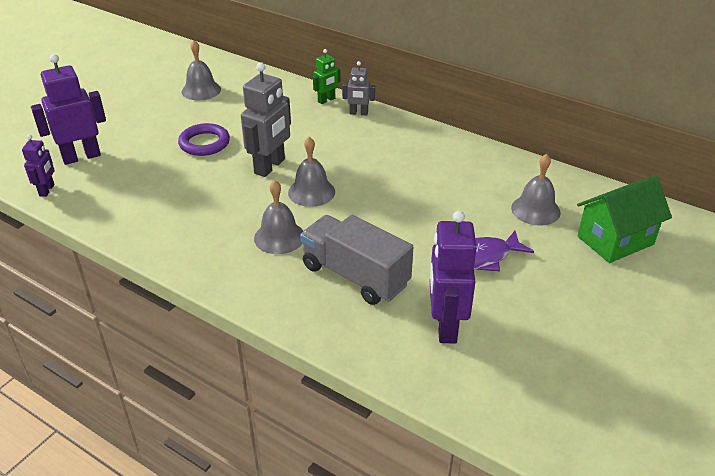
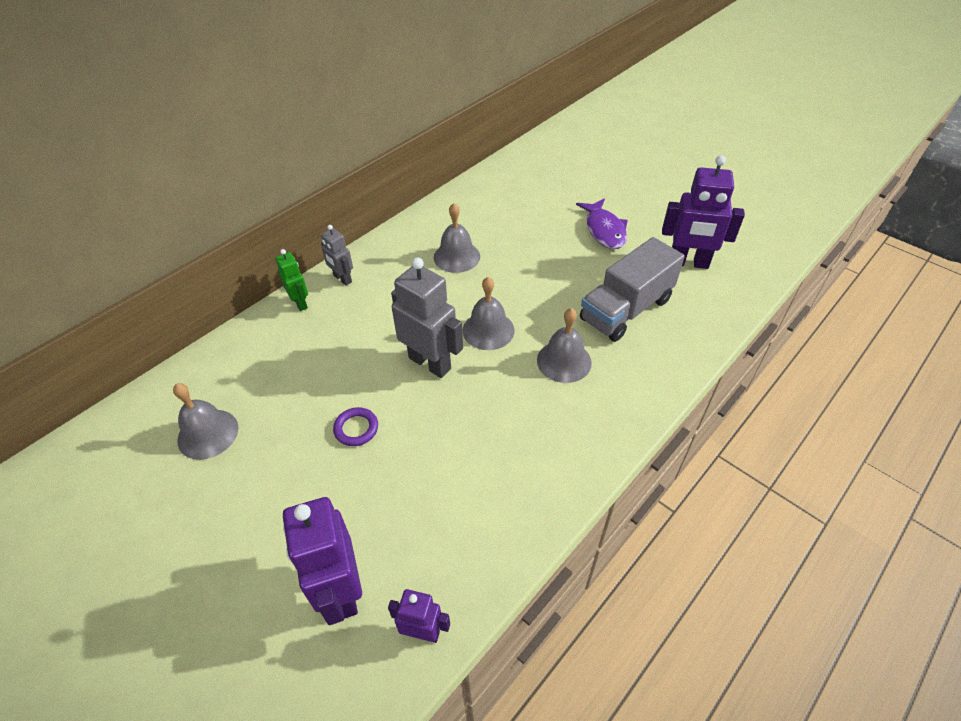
camera: 80 degrees left, 10 degrees up
(204, 143) = (356, 428): purple ring -> purple ring, size x0.65
(358, 113) = (342, 279): grey robot -> grey robot turned 120 degrees clockwise
(535, 210) = (542, 190): grey bell -> grey bell (456, 257)
(615, 240) = (586, 161): green house -> none

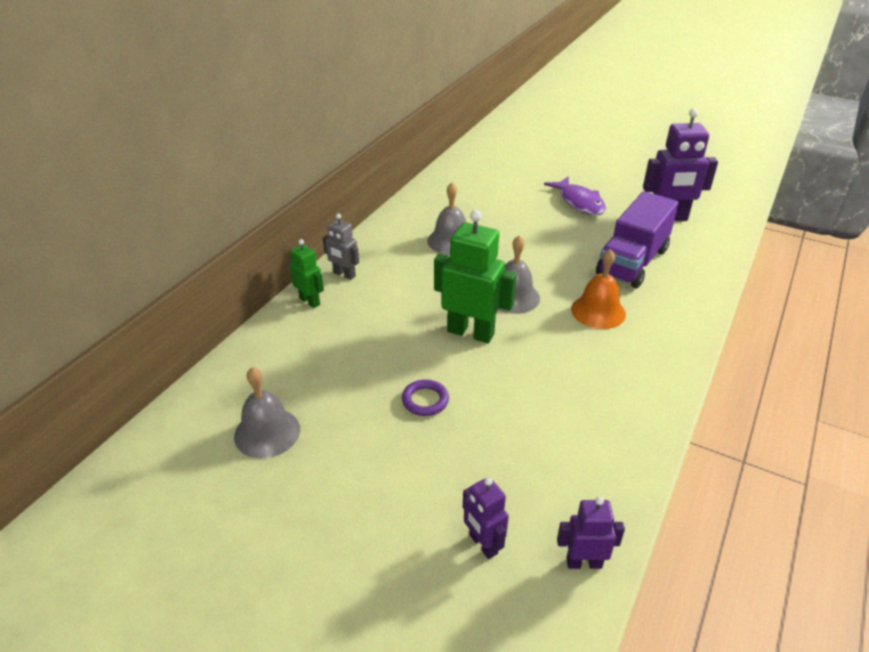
camera: 15 degrees left, 10 degrees down
(341, 590) = (483, 544): purple robot -> purple robot, size x0.55
(430, 363) = (471, 332): grey robot -> green robot
(564, 361) = (598, 311): grey bell -> orange bell
(626, 309) = (632, 262): grey truck -> purple truck

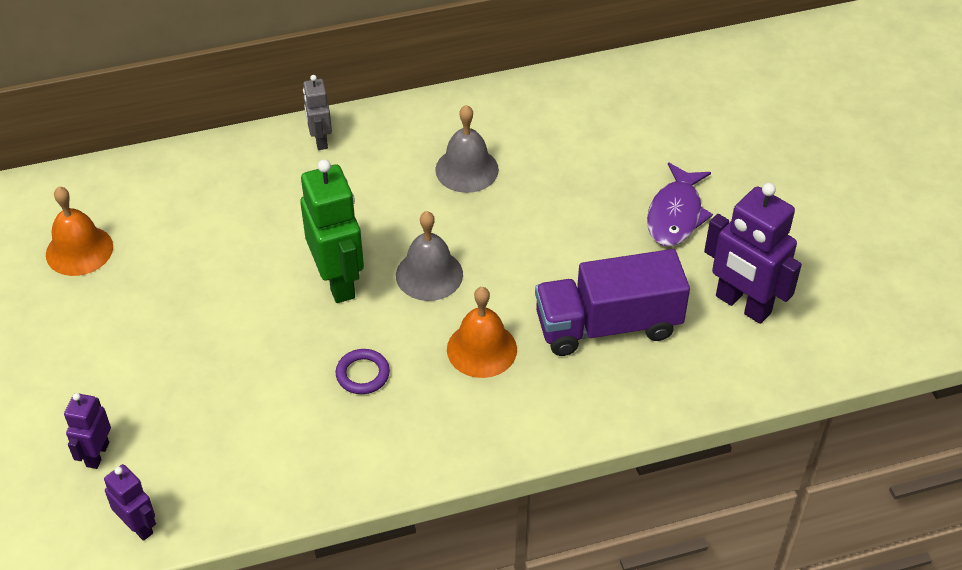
camera: 45 degrees right, 10 degrees up
(267, 432) = (79, 250): grey bell -> orange bell
(310, 301) = (257, 149): green robot -> none
(425, 400) = (215, 314): purple ring -> purple ring (362, 374)

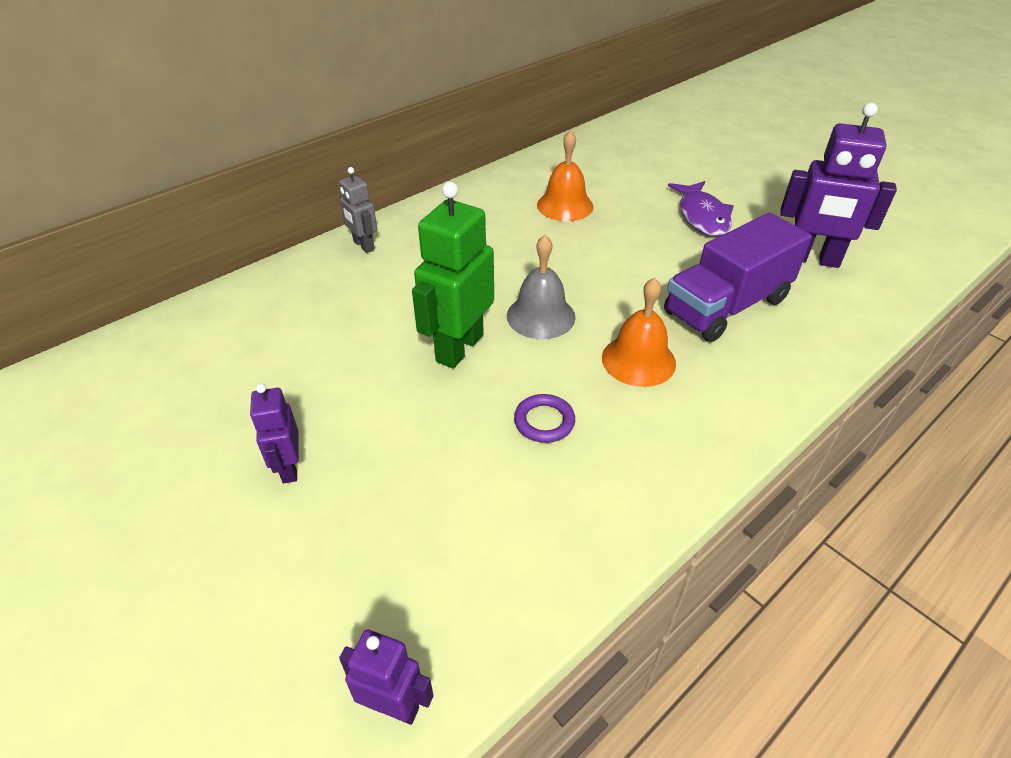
camera: 25 degrees left, 5 degrees down
(79, 250) = (153, 407): orange bell -> orange bell (565, 205)
(97, 454) = (285, 631): purple robot -> purple robot (289, 468)
(338, 281) = (459, 348): green robot -> green robot turned 105 degrees counterclockwise
(467, 169) = (510, 232): grey bell -> none

